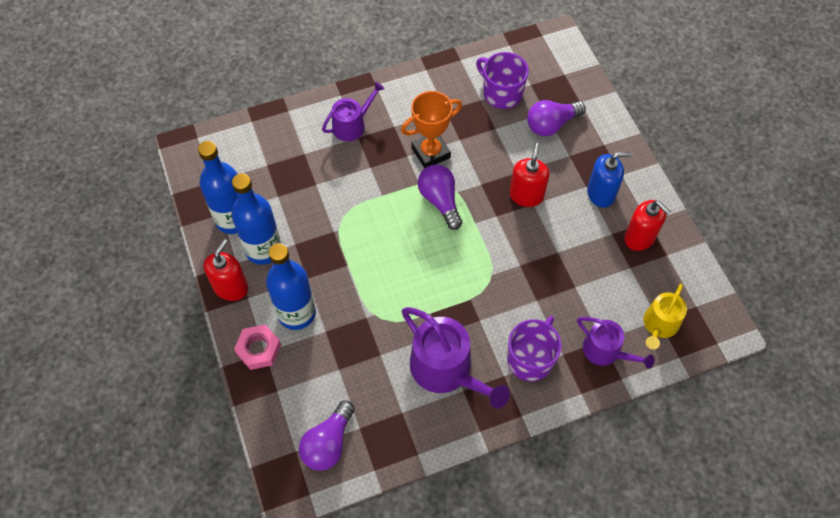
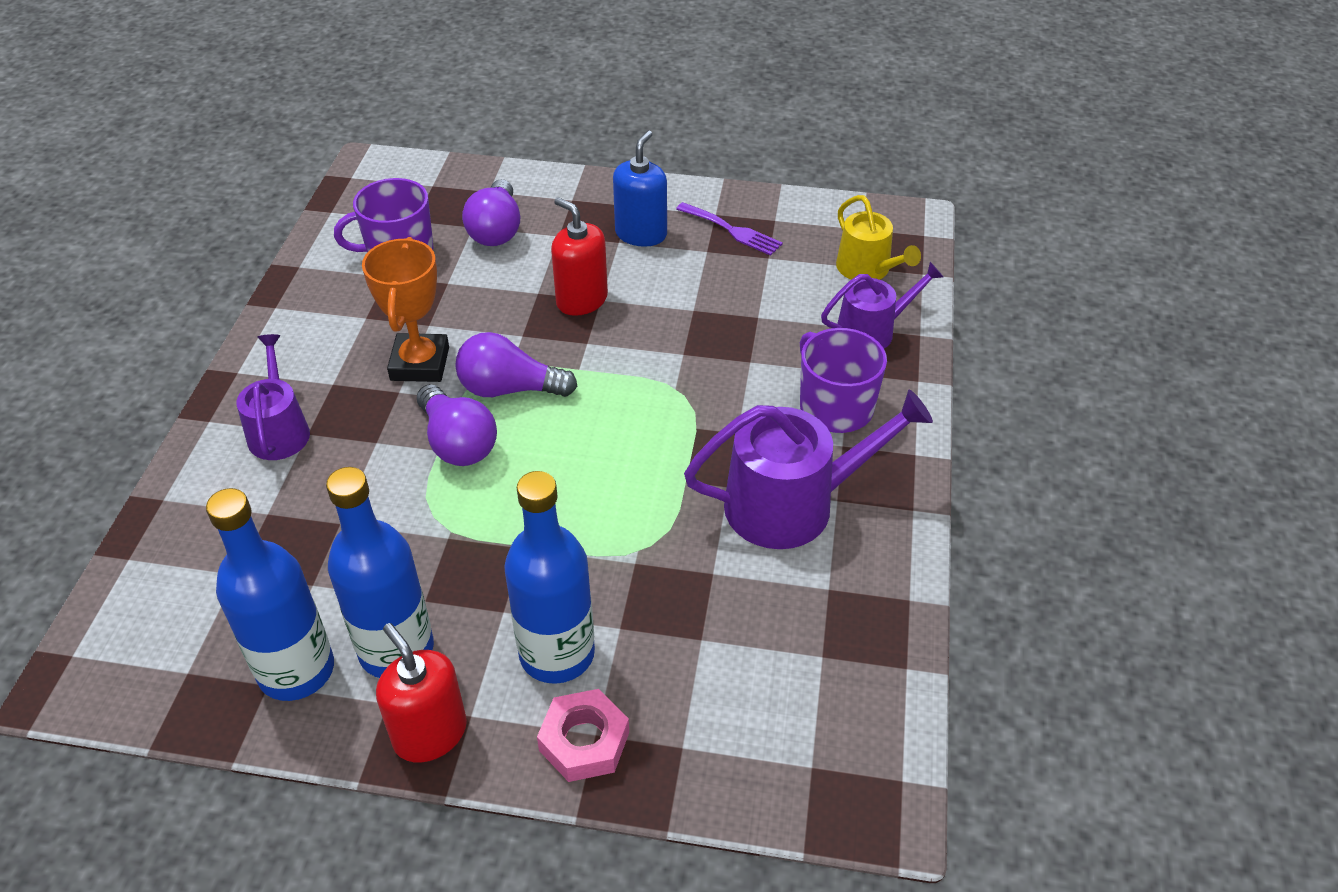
camera: 60 degrees left, 15 degrees down
(328, 443) = (825, 712): purple light bulb -> purple light bulb (458, 443)
(639, 237) = (732, 231): red soap dispenser -> purple fork

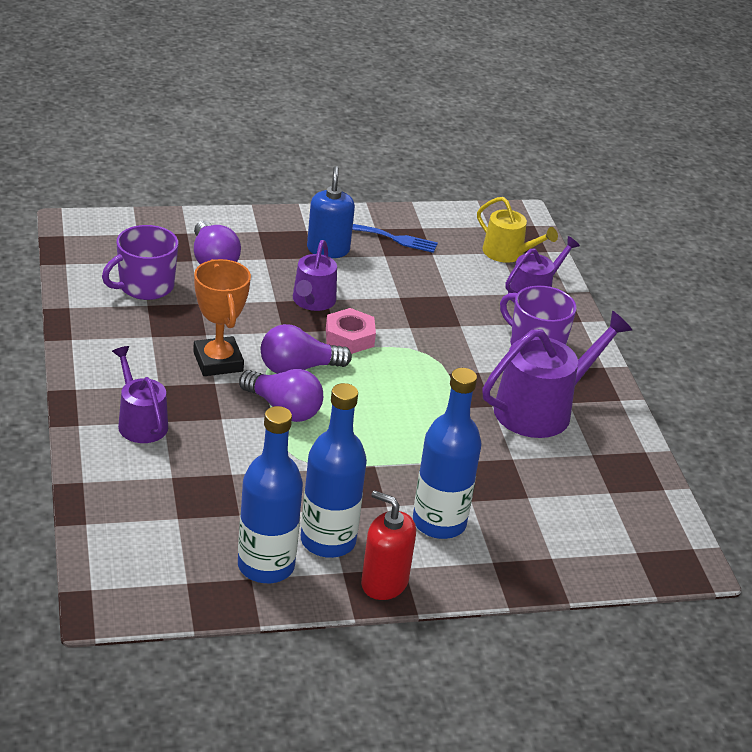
camera: 25 degrees left, 10 degrees down
(581, 300) = (312, 301): red soap dispenser -> purple watering can
(584, 741) = (488, 567): pink nut -> pink nut (349, 337)
(732, 231) = (395, 239): purple fork -> blue fork

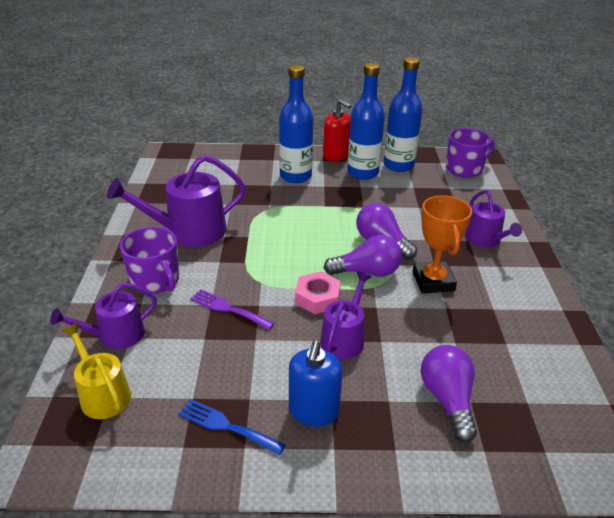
camera: 165 degrees left, 0 degrees up
(145, 286) = (514, 366): purple mug -> purple mug (464, 169)
(440, 321) = (228, 309): none -> purple fork

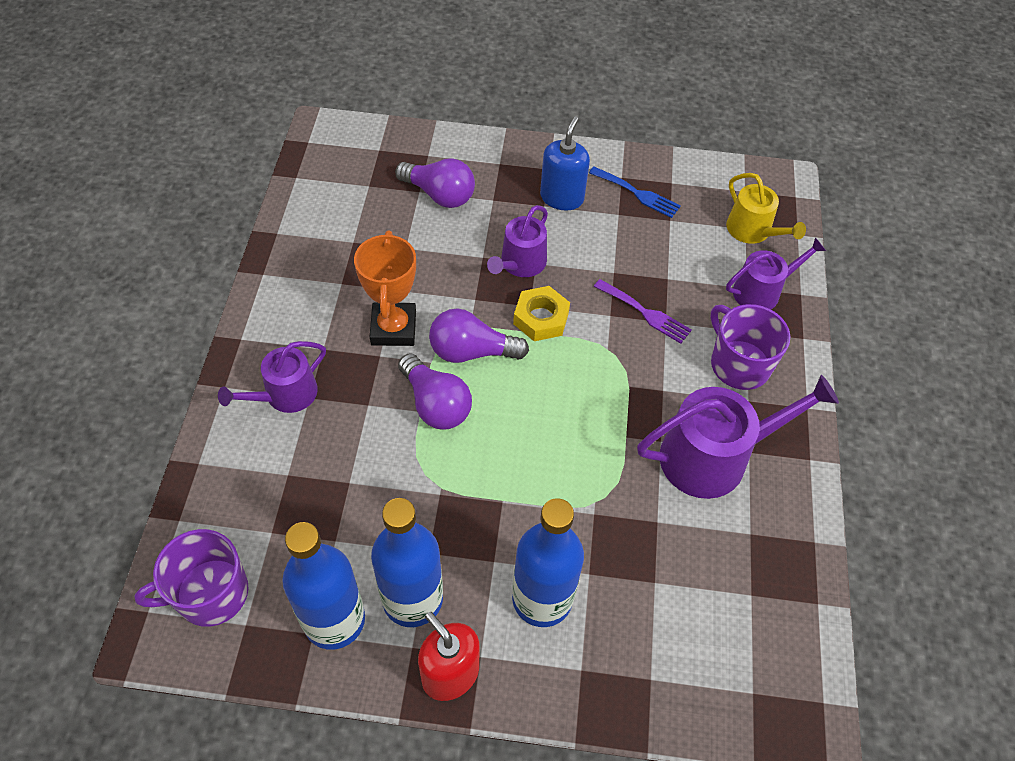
camera: 175 degrees left, 20 degrees up
(317, 297) = (541, 318): pink nut -> yellow nut
(447, 399) = (439, 195): purple light bulb -> purple light bulb turned 60 degrees counterclockwise
(485, 240) = (285, 395): purple watering can -> purple watering can turned 120 degrees counterclockwise

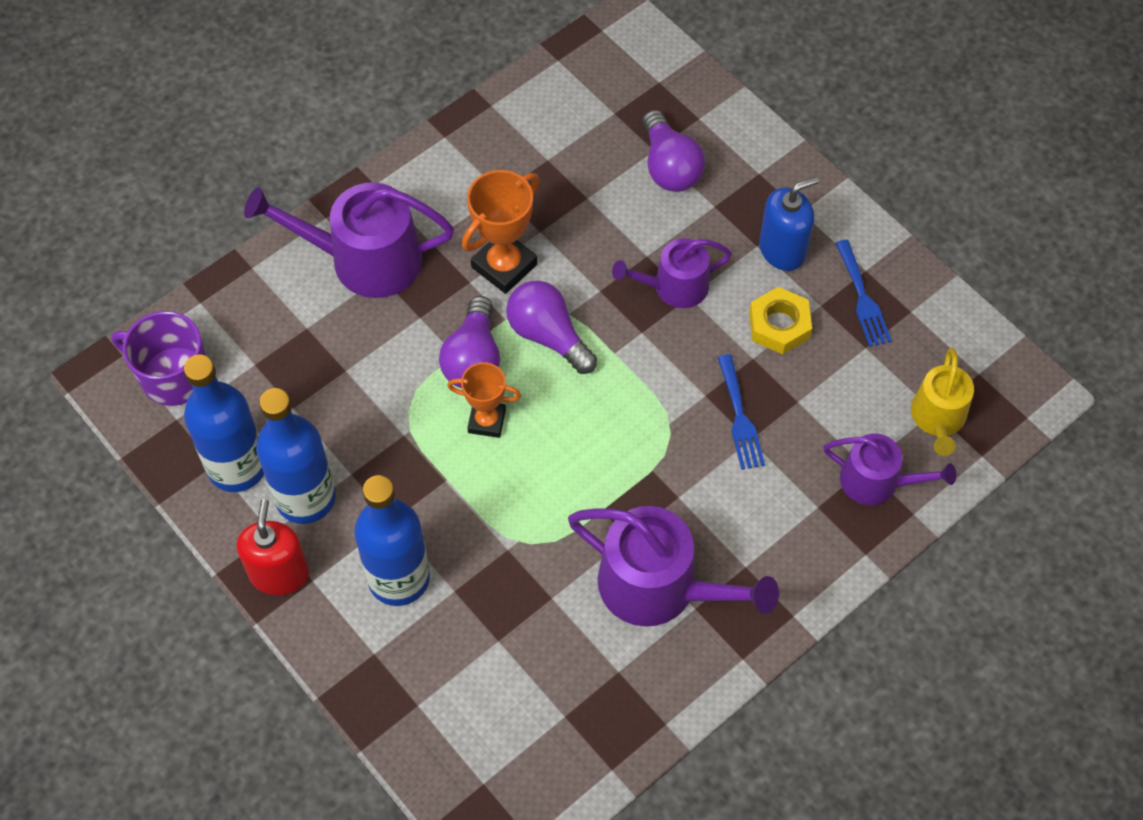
camera: 45 degrees right, 5 degrees up
(285, 395) = (364, 259): purple watering can -> purple watering can, size x1.64
(489, 438) = (487, 421): none -> orange trophy
(541, 318) = (639, 351): yellow nut -> yellow nut (779, 325)
(645, 313) = (740, 418): purple fork -> blue fork
(738, 364) = (774, 529): purple mug -> none

